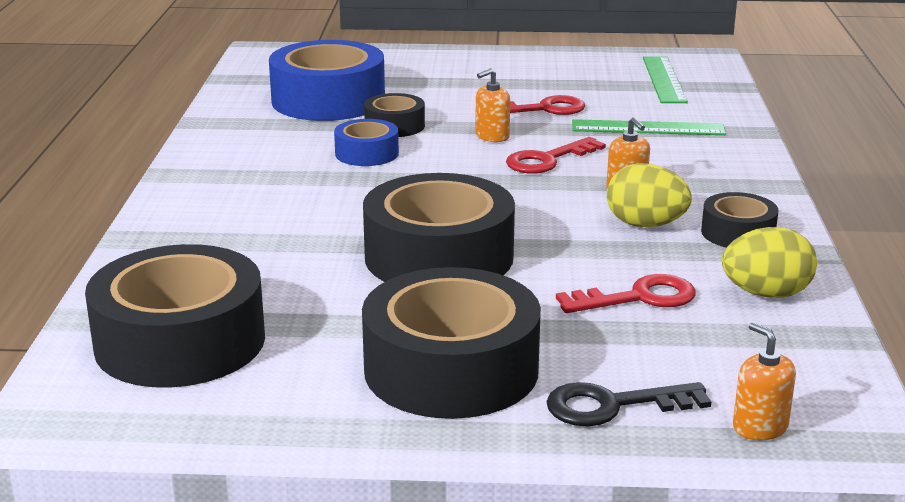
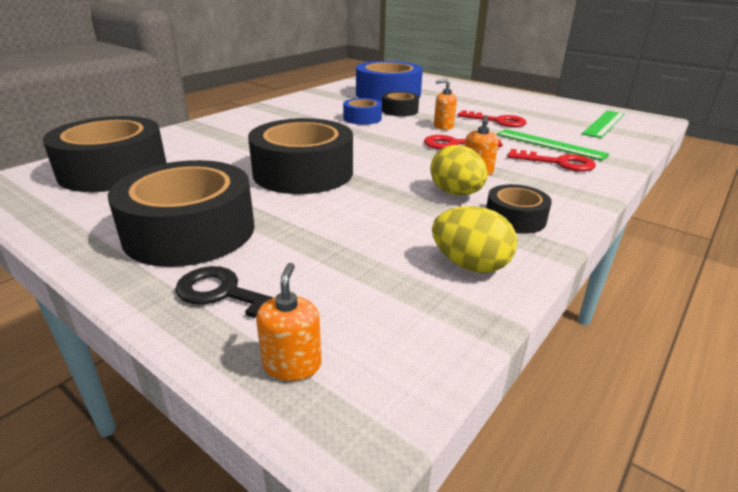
camera: 35 degrees right, 5 degrees up
(638, 298) = (373, 233): red key -> red key (558, 163)

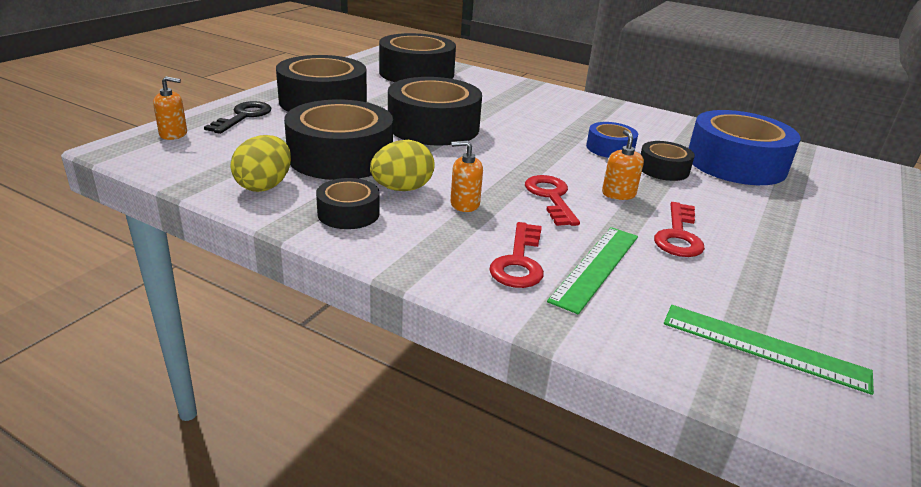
camera: 80 degrees right, 0 degrees up
(383, 221) = (340, 157): none -> black tape

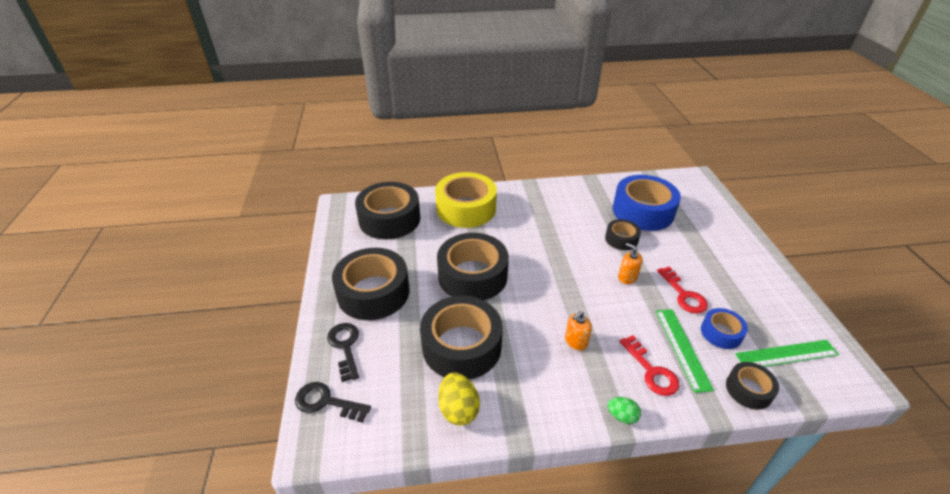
camera: 35 degrees left, 10 degrees up
(173, 134) = (326, 402): orange soap dispenser -> black key
(348, 213) = (534, 397): black tape -> black tape (748, 390)
(402, 189) = (531, 352): yellow egg -> none
(418, 270) = (622, 416): none -> green egg
(506, 91) = (466, 208): none -> yellow tape
(551, 197) = (604, 303): red key -> none
(610, 148) = (580, 235): blue tape -> blue tape (721, 333)

